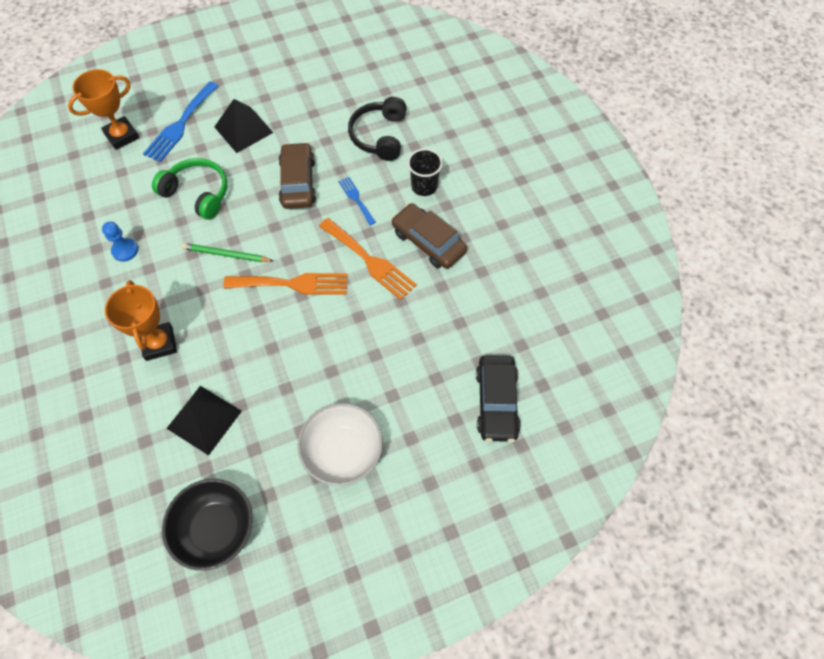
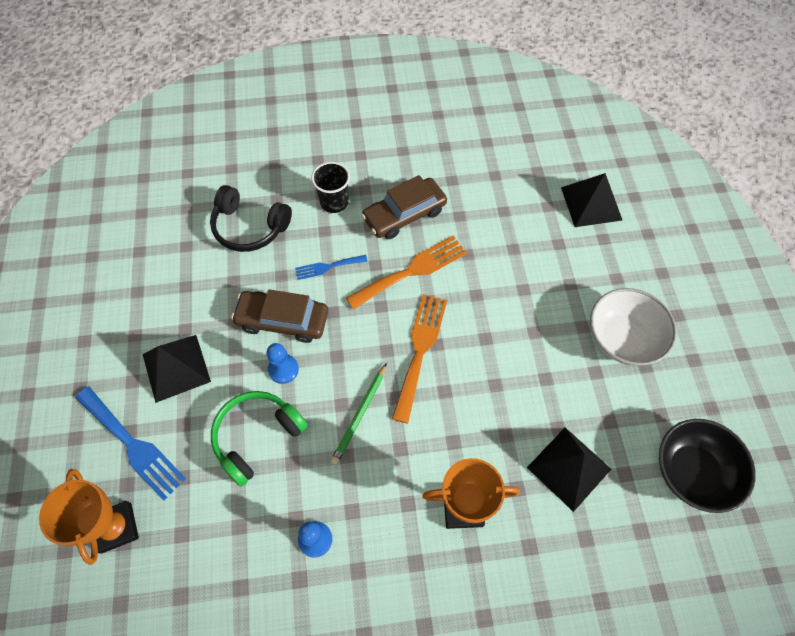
camera: 75 degrees left, 0 degrees up
(255, 194) = (283, 369): none -> blue pawn
(496, 402) = (591, 203): black car -> black pyramid

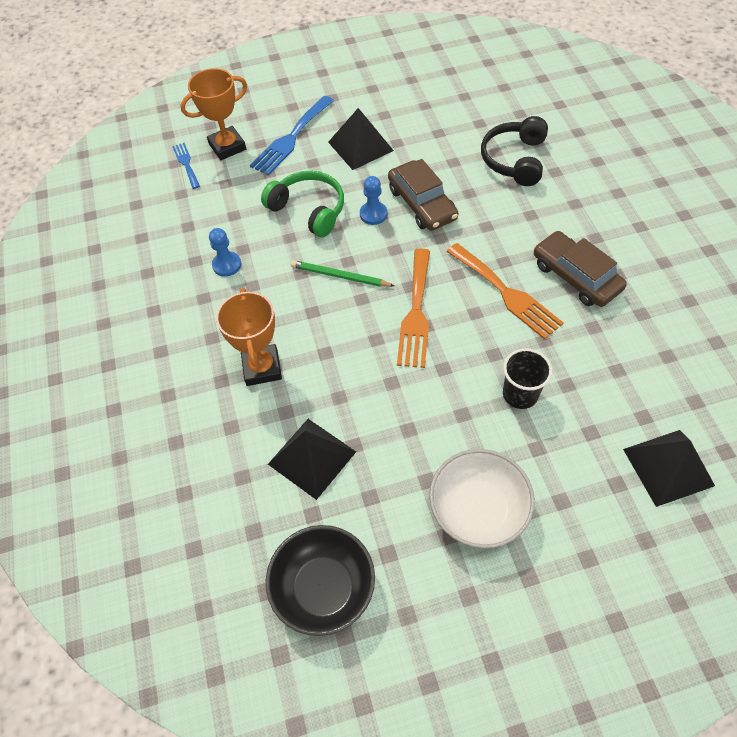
camera: 85 degrees right, 5 degrees down
(283, 320) = (422, 204): brown car -> brown car turned 150 degrees clockwise
(327, 267) = (489, 225): blue fork -> blue fork (186, 163)
(334, 202) = (568, 216): black cup -> black cup (520, 394)
(420, 350) = (416, 313): orange fork -> orange fork turned 90 degrees clockwise

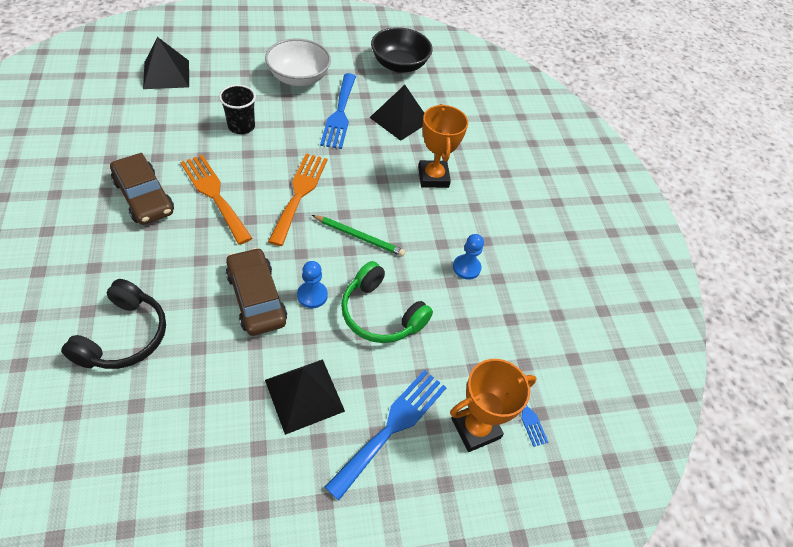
camera: 175 degrees right, 5 degrees down
(398, 447) = (339, 114): none -> blue fork

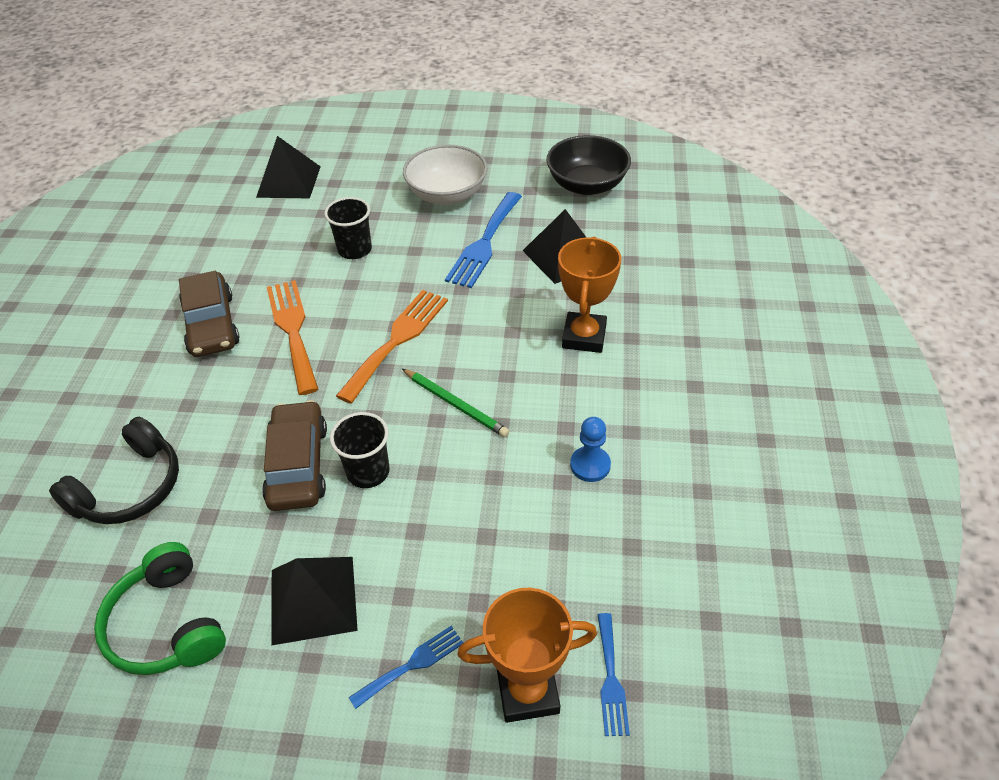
camera: 25 degrees right, 5 degrees down
(312, 295) = (368, 472): blue pawn -> black cup
(381, 314) = (449, 510): green headphones -> green headphones (167, 624)
(392, 427) = (412, 664): blue fork -> blue fork, size x0.55

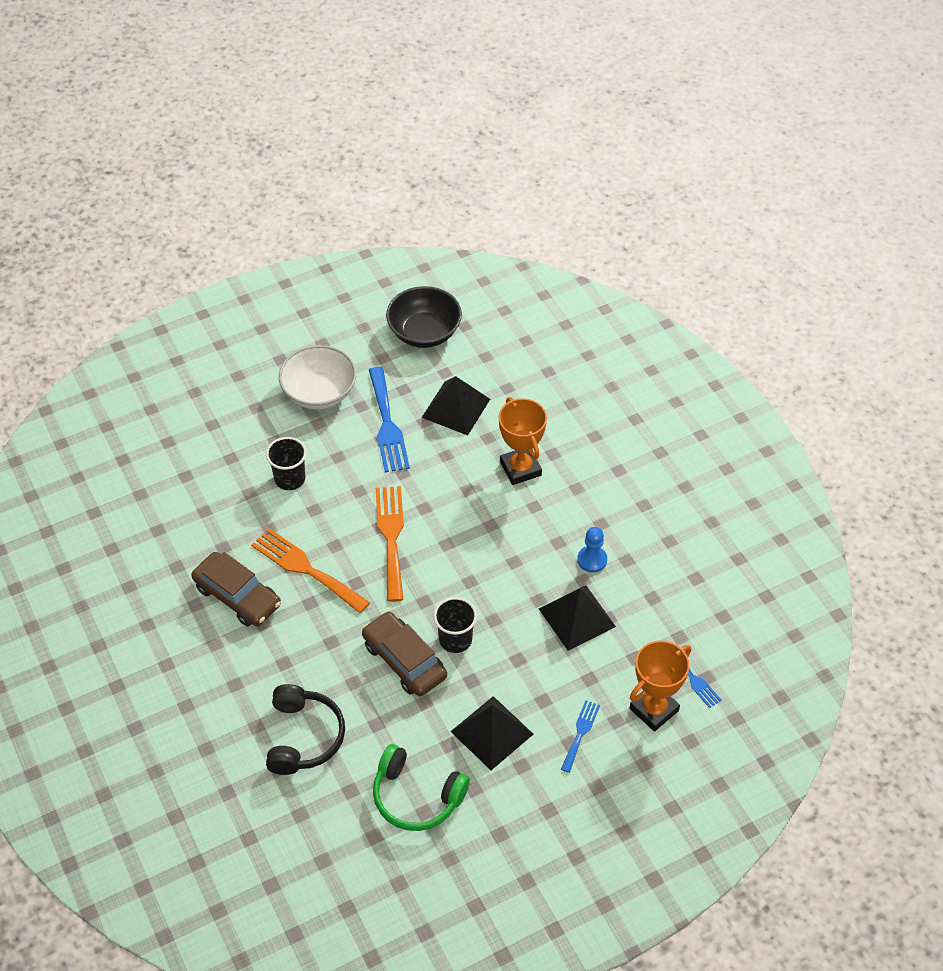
camera: 35 degrees left, 5 degrees up
(288, 181) = (171, 441): black pyramid -> black pyramid (577, 617)
(455, 404) = (473, 564): green pencil -> none

